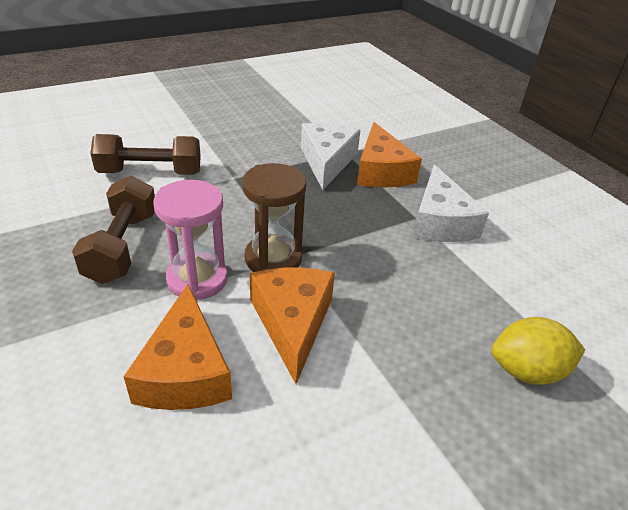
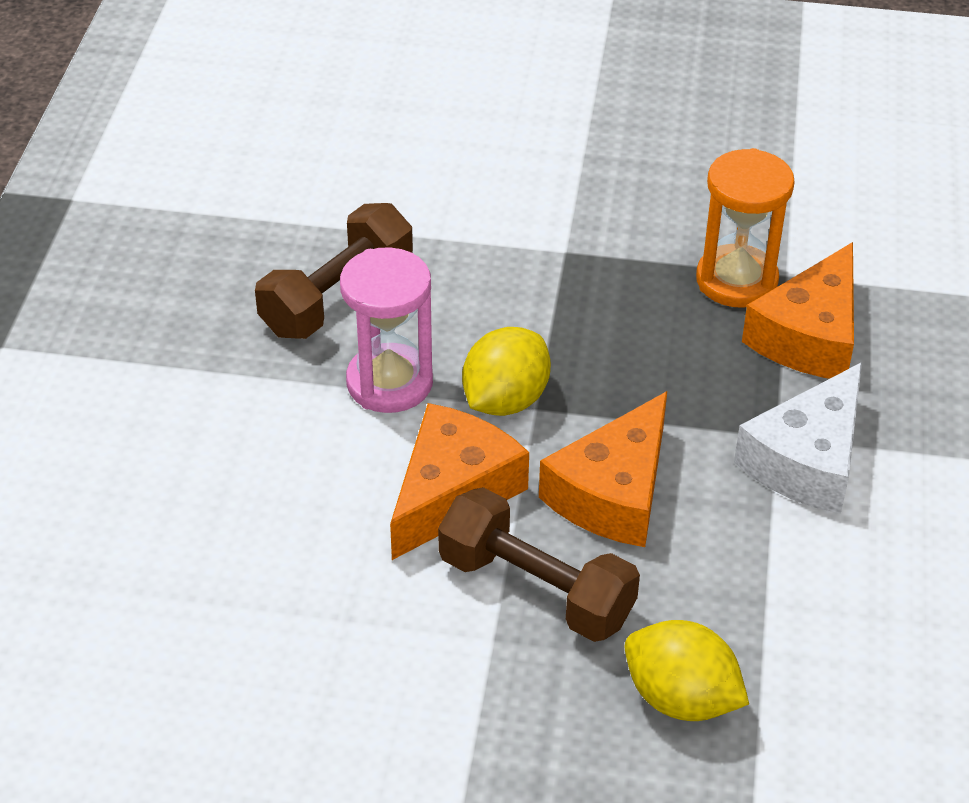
camera: 40 degrees right, 5 degrees up
(150, 172) = (455, 194): brown dumbbell -> brown dumbbell (536, 589)
(185, 371) = (291, 483): orange cheese -> orange cheese (613, 492)
(273, 259) = (505, 400): brown hourglass -> yellow lemon
(327, 161) = (736, 281): white cheese -> orange hourglass

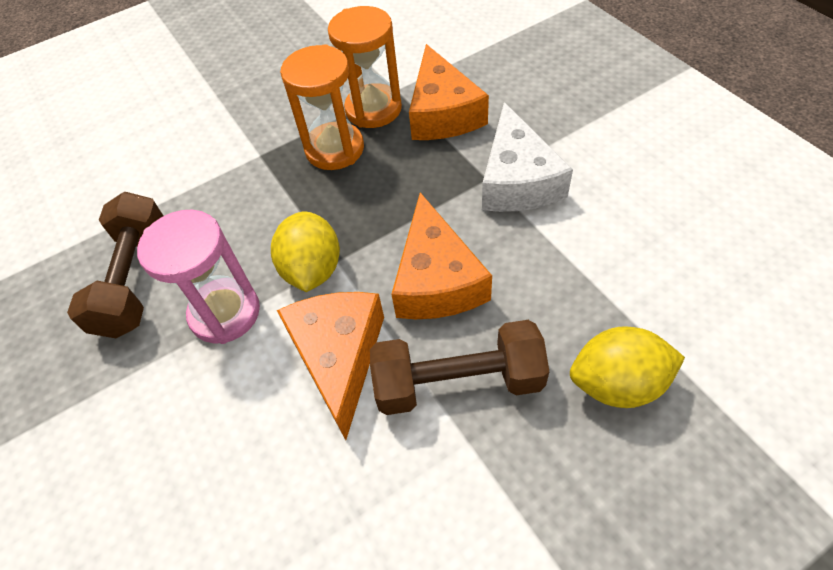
camera: 35 degrees left, 10 degrees up
(648, 297) = (334, 149): none -> orange hourglass

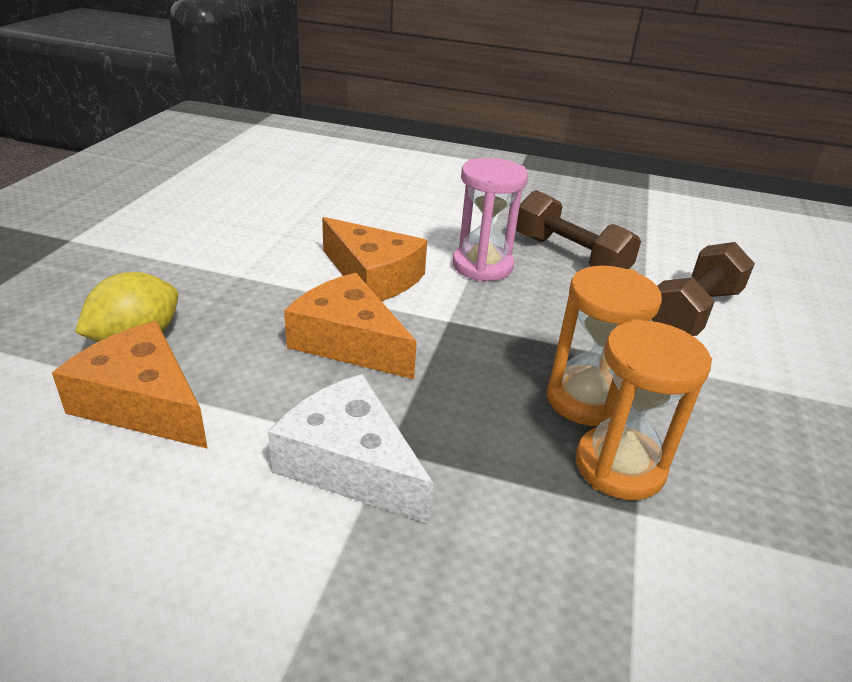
camera: 130 degrees right, 20 degrees down
(312, 269) = (459, 308): yellow lemon -> none
(443, 113) = (534, 509): orange cheese -> orange cheese (143, 403)
(458, 382) = (272, 296): brown dumbbell -> brown dumbbell (693, 312)

